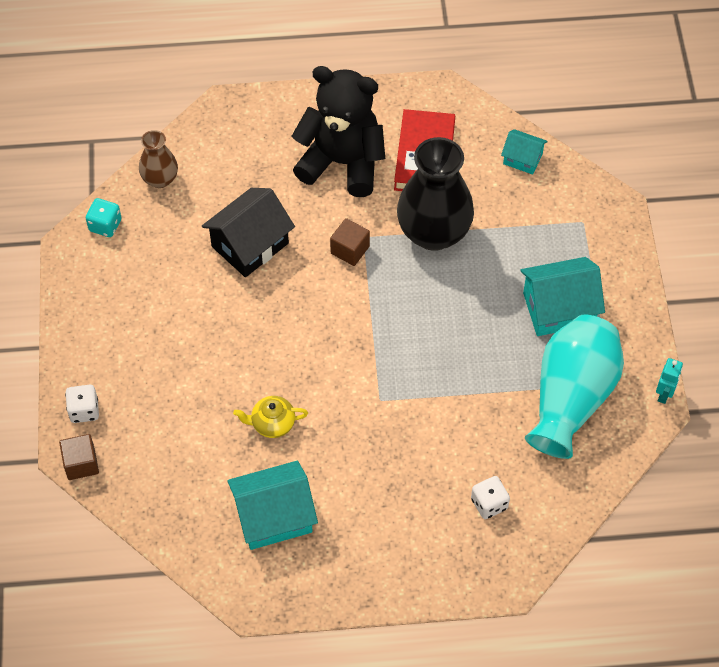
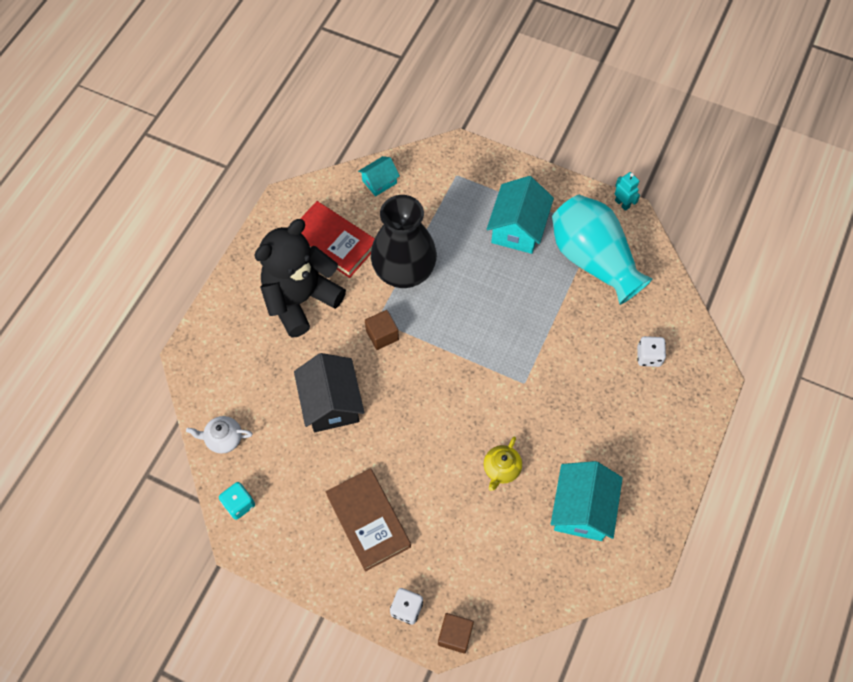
camera: 60 degrees left, 5 degrees up
(150, 336) = (368, 521): none -> brown book
(160, 179) = (223, 439): brown vase -> white teapot

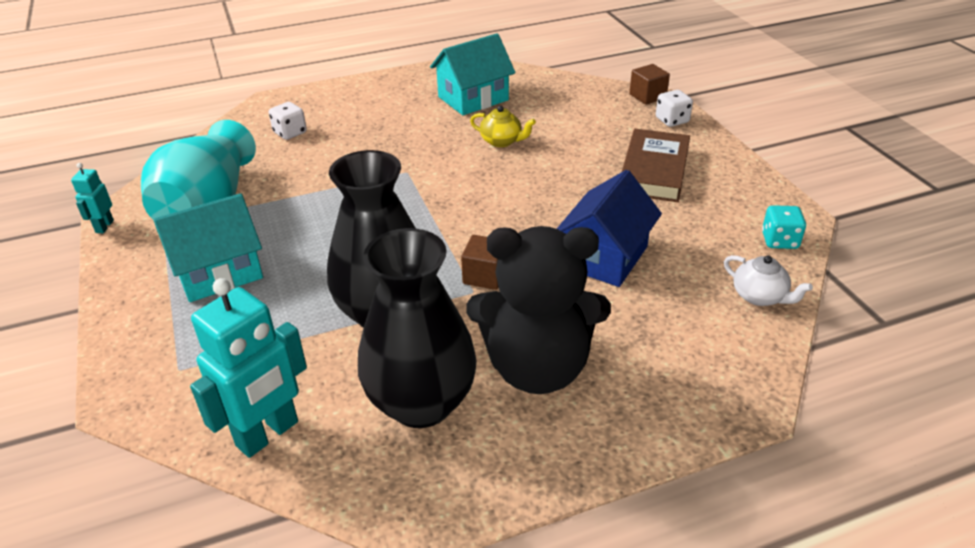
camera: 135 degrees left, 25 degrees down
(331, 403) = (604, 257): black house -> blue house
(333, 242) = (421, 403): red book -> black vase
(379, 182) = (268, 434): turquoise house -> turquoise robot
(501, 469) = (502, 141): yellow teapot -> yellow teapot turned 45 degrees clockwise

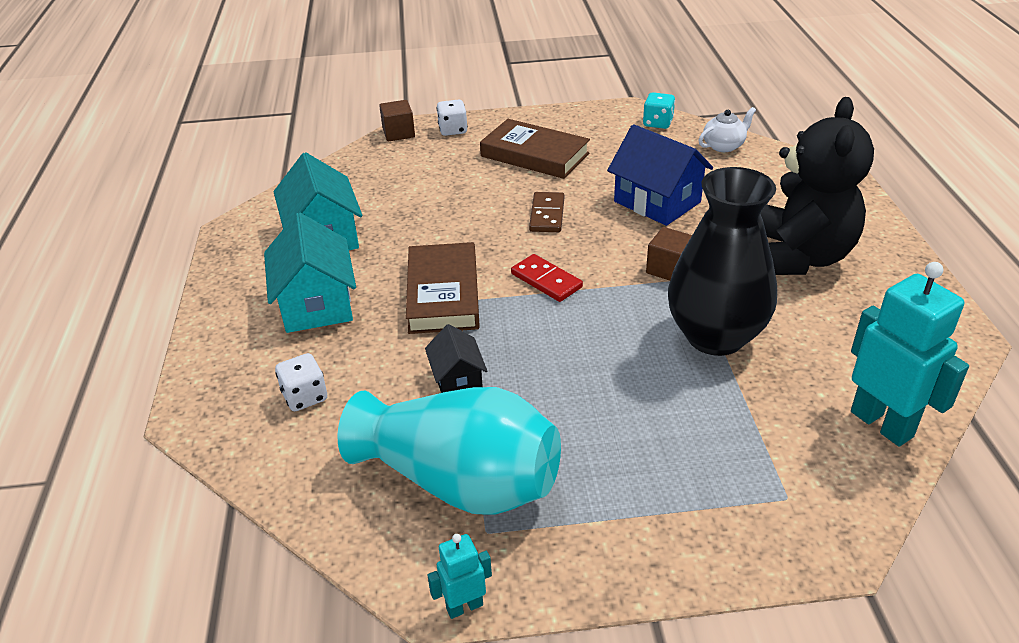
camera: 75 degrees left, 0 degrees up
(104, 226) = (464, 606): turquoise robot -> turquoise robot turned 135 degrees clockwise
(219, 272) = (614, 467): turquoise house -> turquoise house (316, 304)
(312, 187) = (457, 379): none -> black house
(413, 162) = (443, 294): none -> brown book
(421, 403) = (839, 324): black vase -> none
(445, 208) = (546, 280): none -> red domino
(502, 141) = (433, 229): yellow teapot -> none
(549, 193) = (547, 215): none -> brown domino

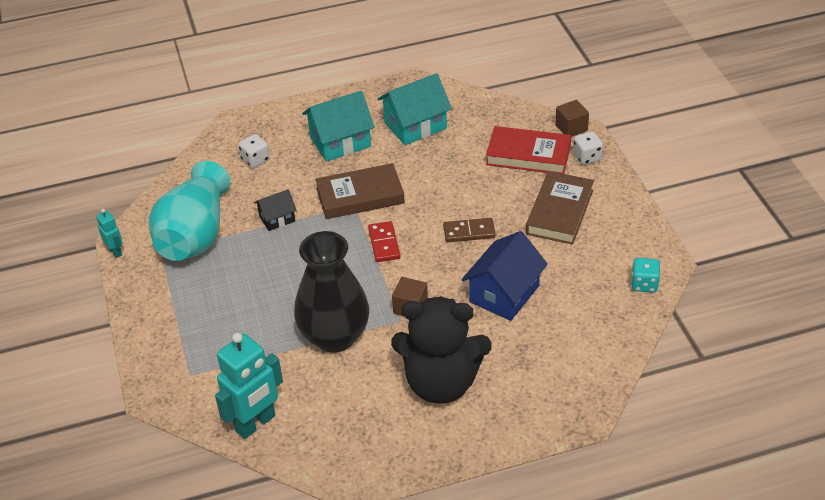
camera: 80 degrees right, 5 degrees up
(429, 163) = (528, 155): none -> red book
(546, 280) = (384, 243): red domino -> red domino turned 45 degrees counterclockwise
(724, 146) = (614, 333): white teapot -> none

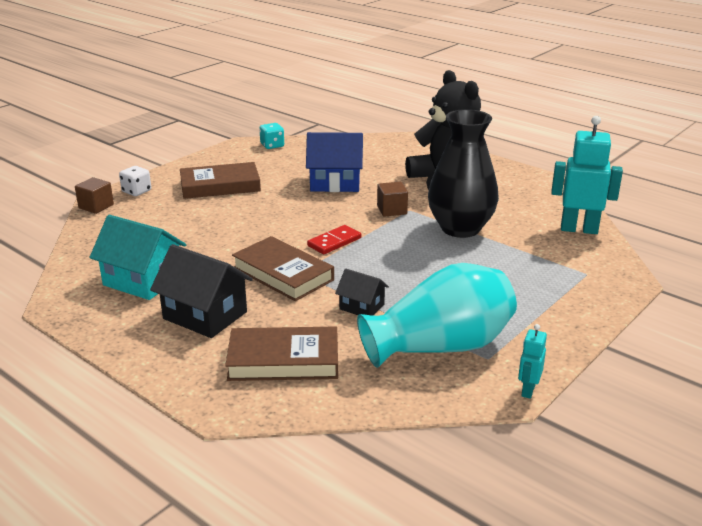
camera: 125 degrees left, 15 degrees down
(255, 160) = (283, 360): white dice -> brown book
(340, 142) = (205, 315): turquoise house -> black house
(469, 232) = (280, 212): brown domino -> none
(528, 155) = (151, 214): red book -> none

